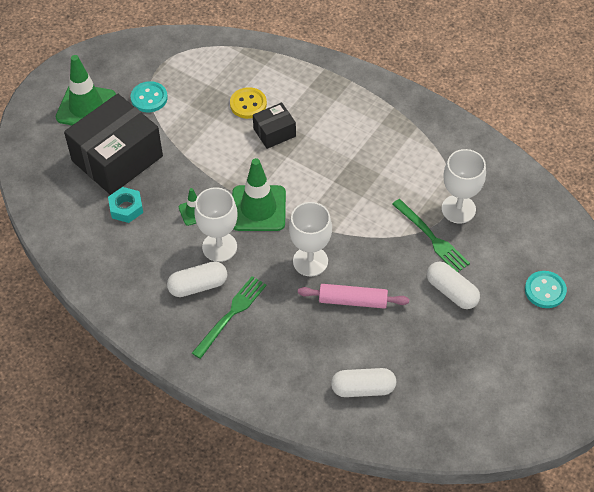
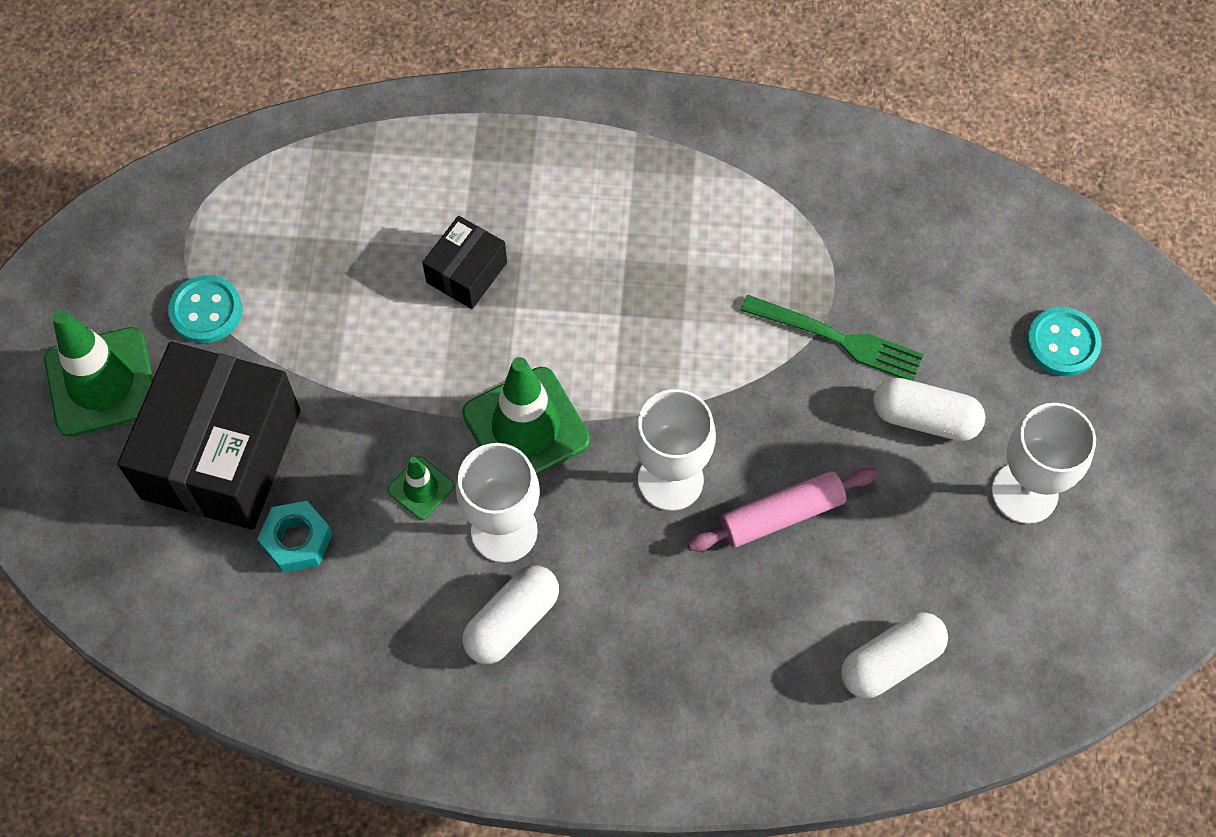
camera: 30 degrees left, 10 degrees up
(231, 314) = (600, 644): green fork -> none
(248, 104) = (389, 240): yellow button -> none
(458, 209) = (848, 267): white goblet -> white goblet (1024, 492)

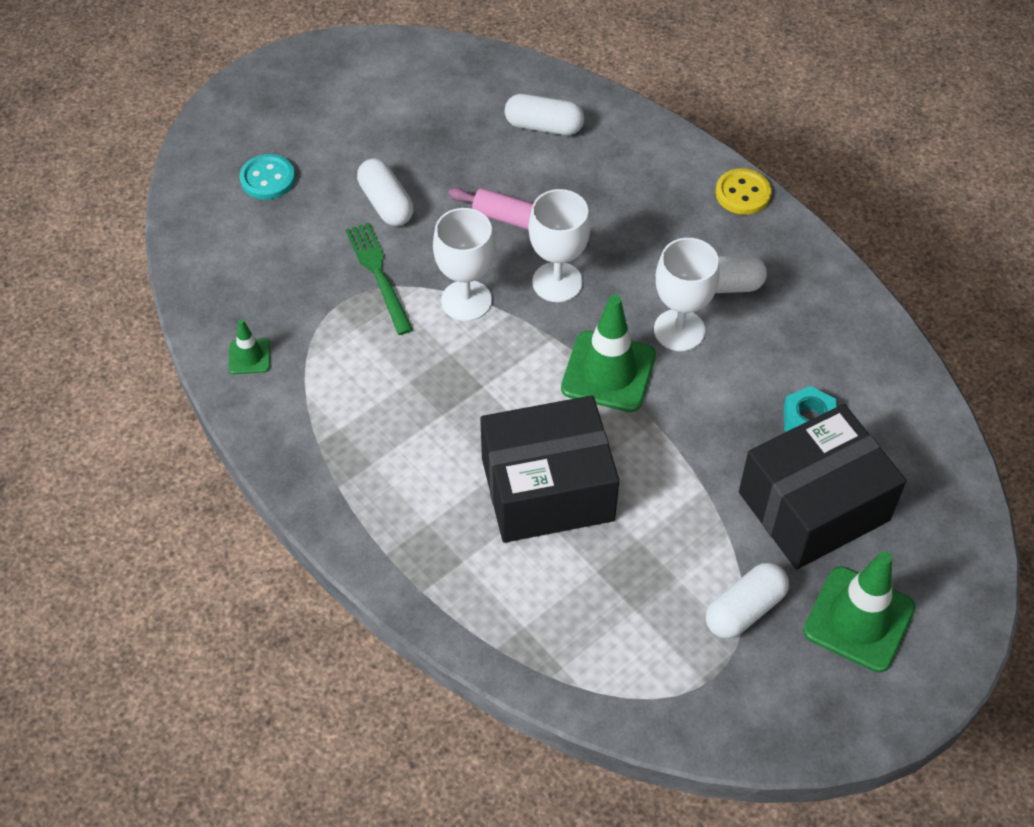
camera: 135 degrees left, 10 degrees down
(206, 311) = (744, 609): turquoise button -> white capsule
(421, 488) = (705, 389): green traffic cone -> green traffic cone (249, 356)
(466, 272) = (547, 489): black box -> black box, size x2.05
(598, 768) = (742, 193): none -> yellow button
(1024, 492) = (383, 137): white goblet -> white goblet (466, 300)

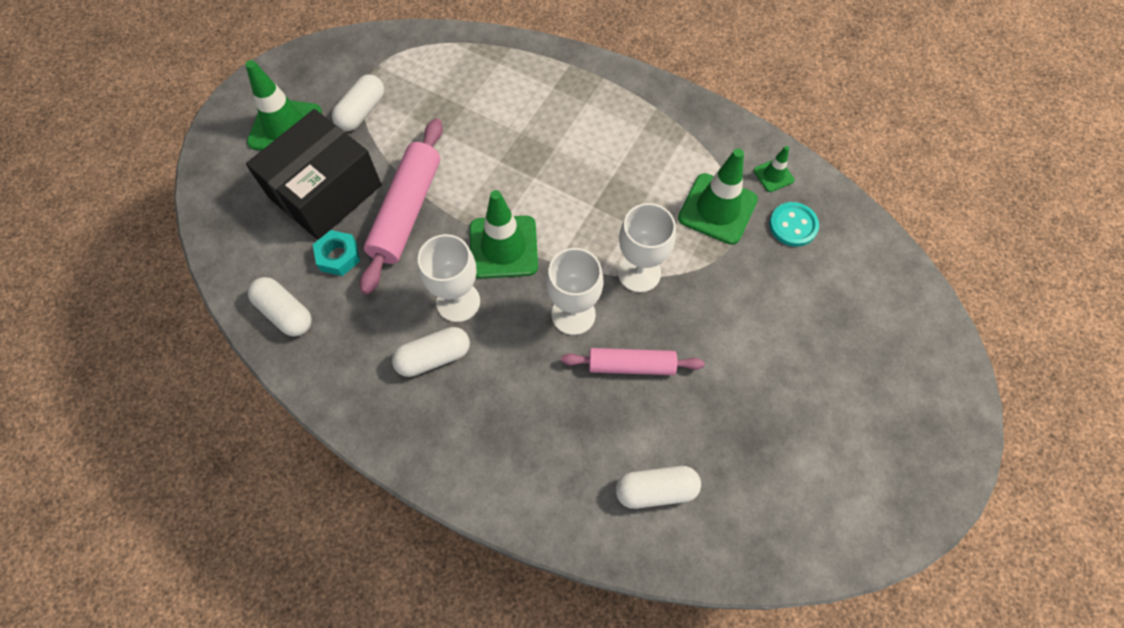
camera: 160 degrees right, 10 degrees up
(267, 179) = (868, 336): turquoise button -> turquoise button (793, 225)
(339, 339) = (717, 209): none -> green traffic cone
(378, 274) = (721, 274): green fork -> none
(386, 203) = (753, 345): white capsule -> white capsule (285, 313)
(547, 489) = (516, 147): black box -> none
(713, 448) = (407, 211): none -> pink rolling pin
(742, 193) = (436, 471): yellow button -> none

